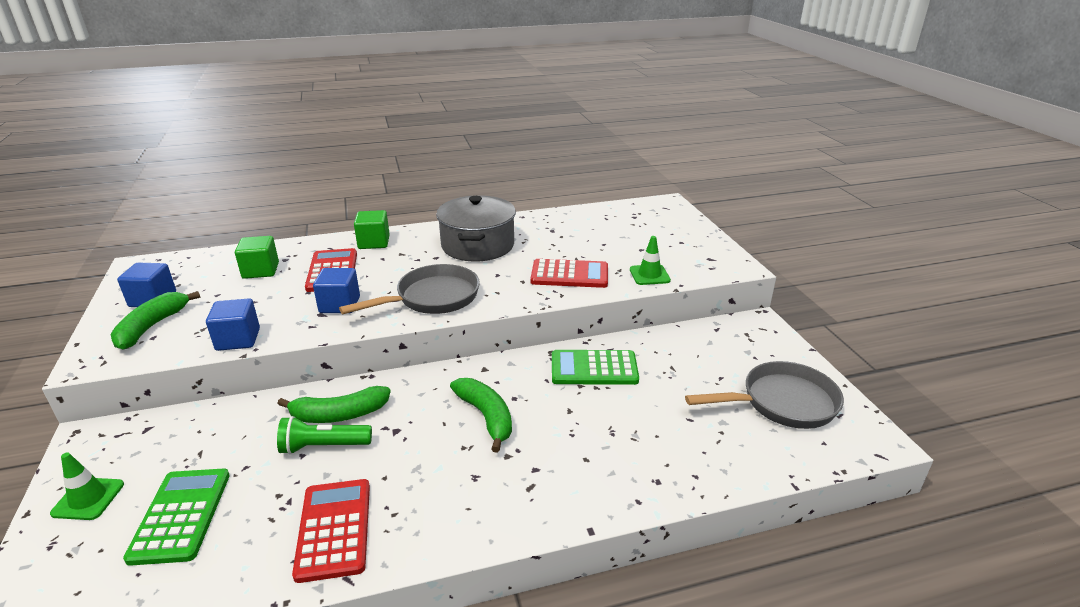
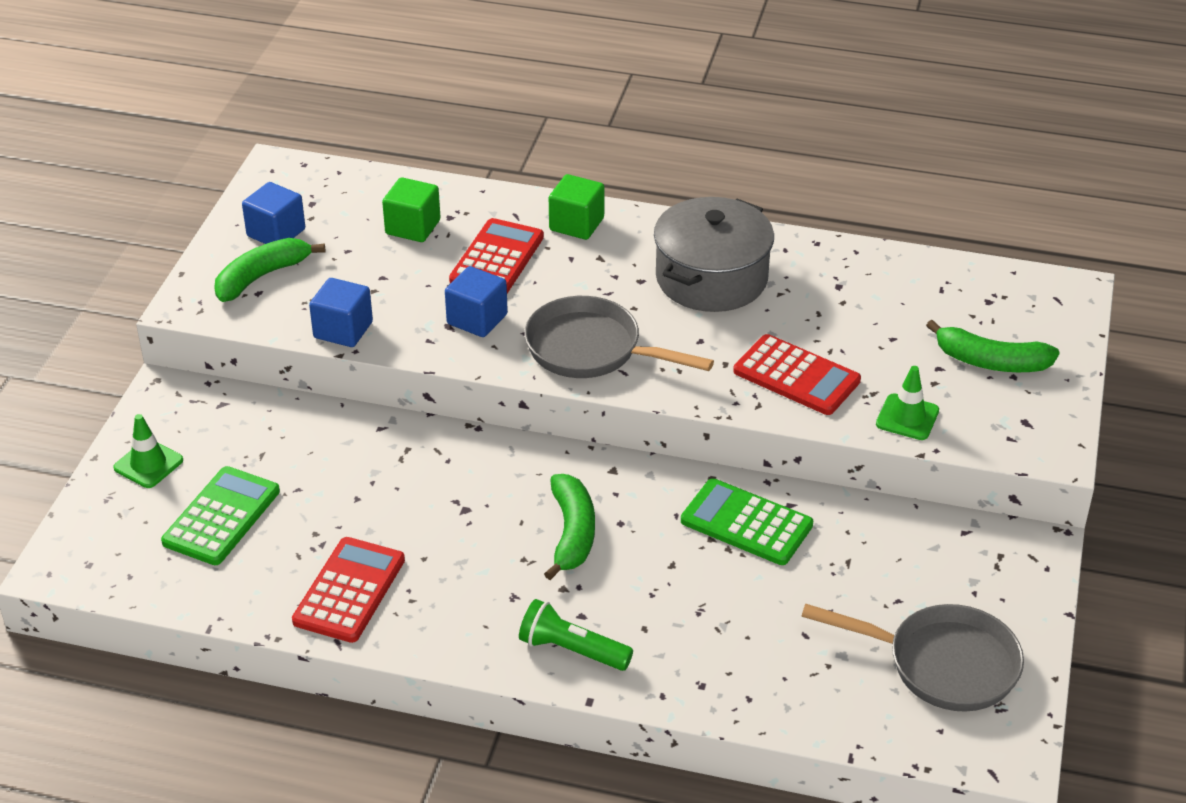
camera: 30 degrees right, 10 degrees up
(323, 446) = (382, 497): green flashlight -> green flashlight (571, 650)
(339, 415) = (417, 465): green banana -> green banana (991, 362)
(432, 298) = (592, 350): grey pan -> grey pan turned 150 degrees counterclockwise

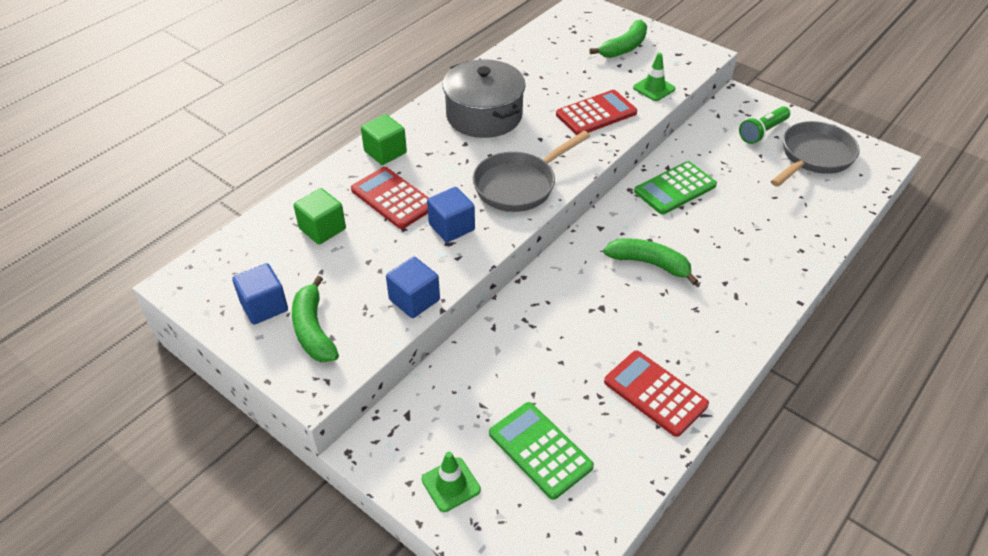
camera: 65 degrees left, 5 degrees up
(571, 650) = (754, 296): green flashlight -> green flashlight (762, 132)

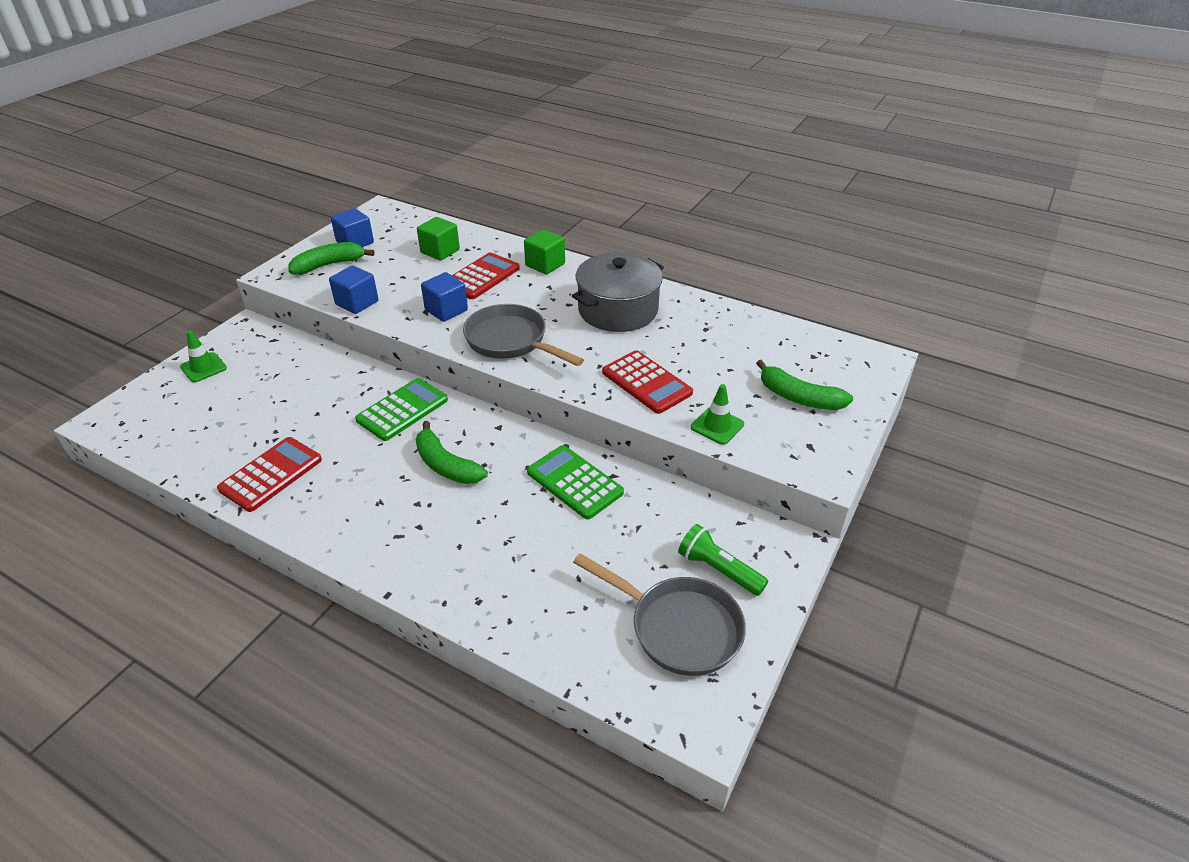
camera: 80 degrees right, 5 degrees down
(540, 450) = (224, 409): green calculator -> green calculator (402, 410)
(649, 263) = (446, 465): green banana -> green banana turned 120 degrees clockwise

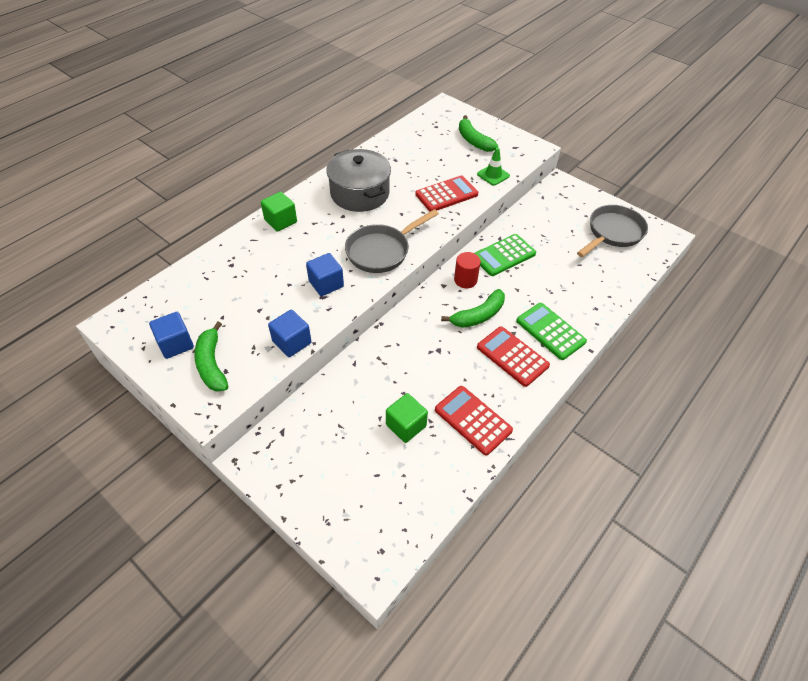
camera: 80 degrees left, 10 degrees up
(203, 367) = (310, 488): green traffic cone -> none
(402, 410) = (412, 337): green calculator -> green calculator (550, 331)
(440, 251) = (226, 282): green cube -> green cube (406, 425)
(481, 277) = (283, 259): red calculator -> red calculator (512, 356)
(513, 446) = (465, 280): none -> red cylinder
(718, 570) = (575, 212): green flashlight -> none
(799, 398) = (473, 141): green banana -> green banana turned 105 degrees clockwise

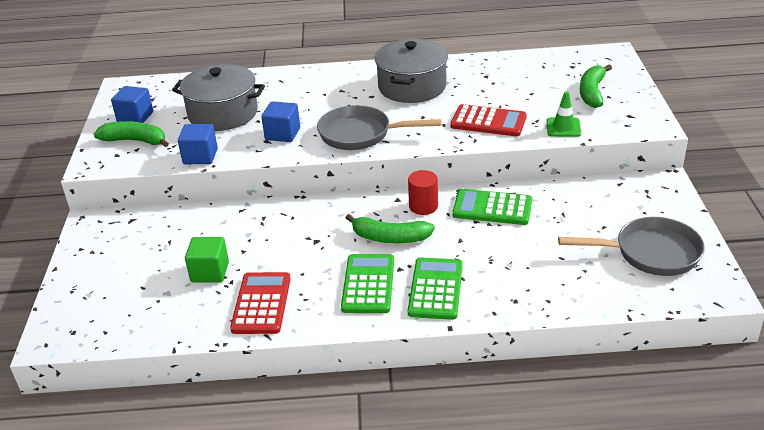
camera: 50 degrees right, 15 degrees down
(212, 364) = (135, 141): green banana -> green banana turned 75 degrees clockwise
(250, 295) = (223, 113): none -> grey pot
(280, 221) = (319, 78): green cube -> none
(512, 356) = (368, 284): red calculator -> green calculator

